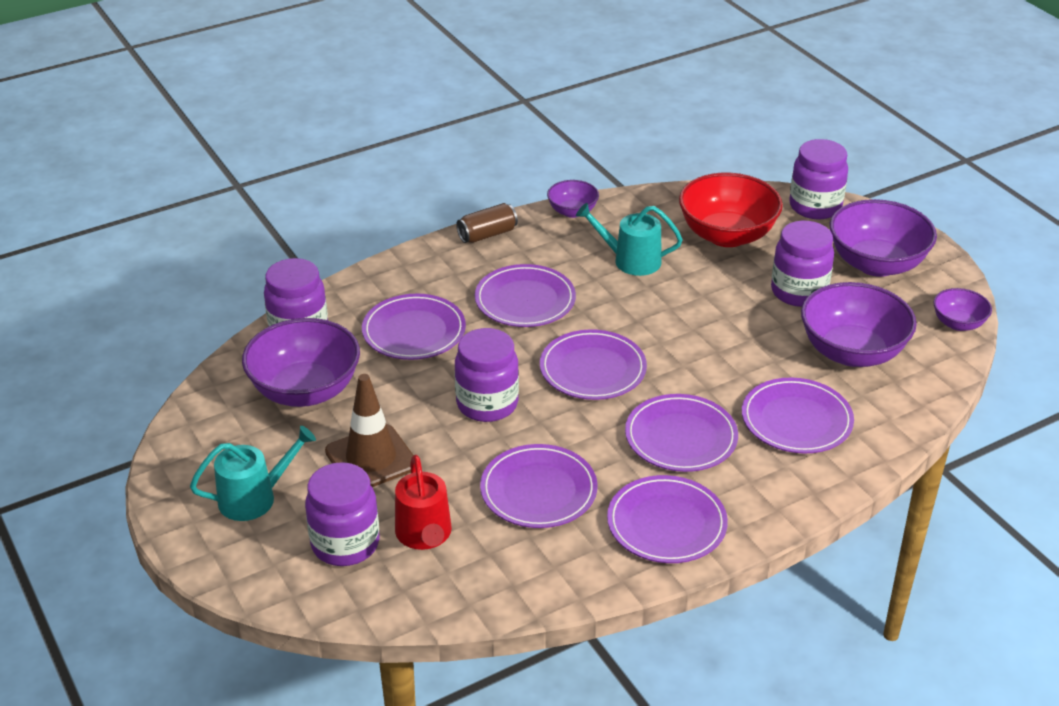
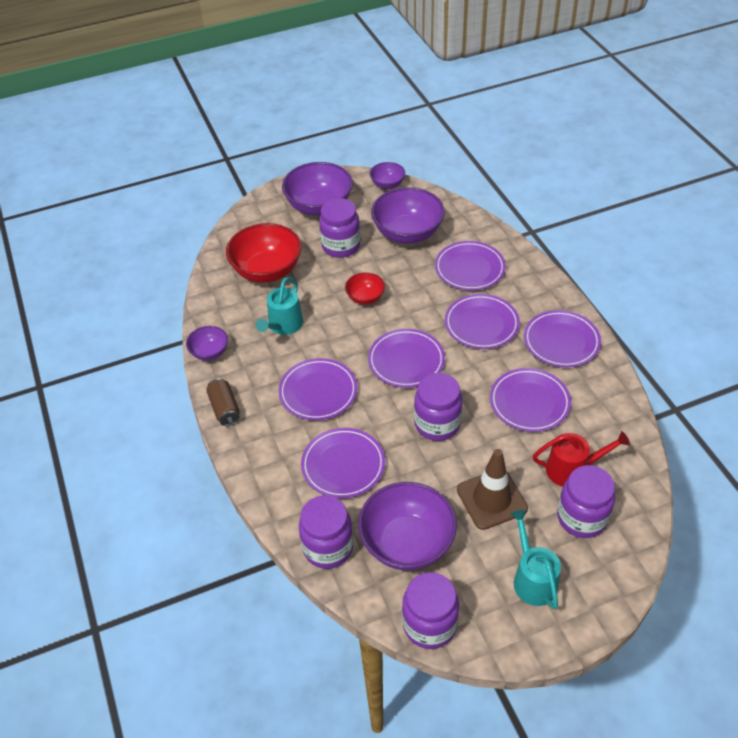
camera: 80 degrees left, 10 degrees up
(702, 323) = (365, 298): none -> red bowl
(815, 206) = (246, 222): purple jar -> purple jar (429, 625)

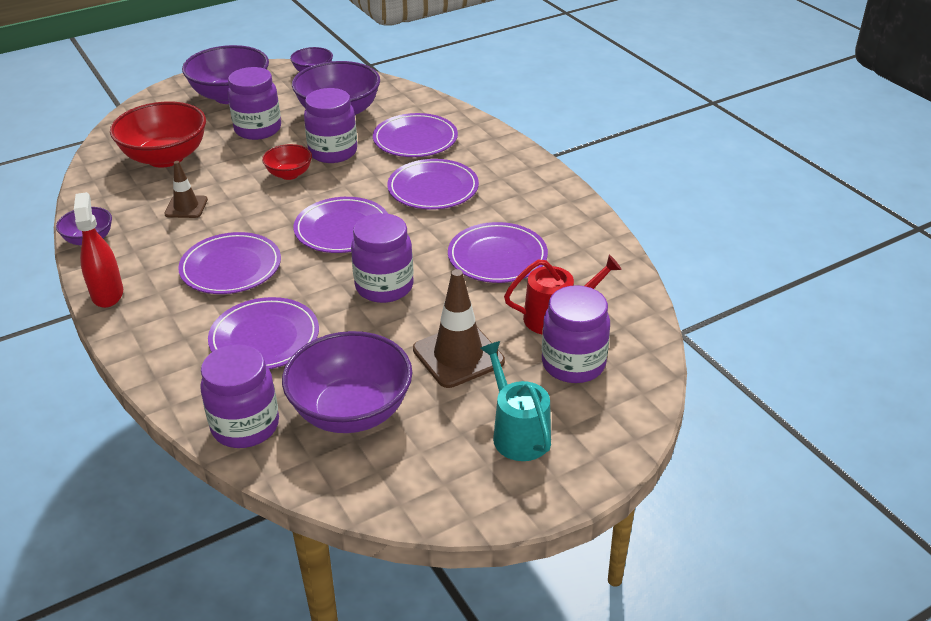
camera: 10 degrees left, 10 degrees down
(224, 409) = (107, 294): brown can -> red spray bottle
(283, 325) = (186, 207): turquoise watering can -> brown traffic cone
(429, 625) = (385, 497): purple jar -> purple jar (333, 152)
(561, 341) = (530, 197): purple plate -> none

